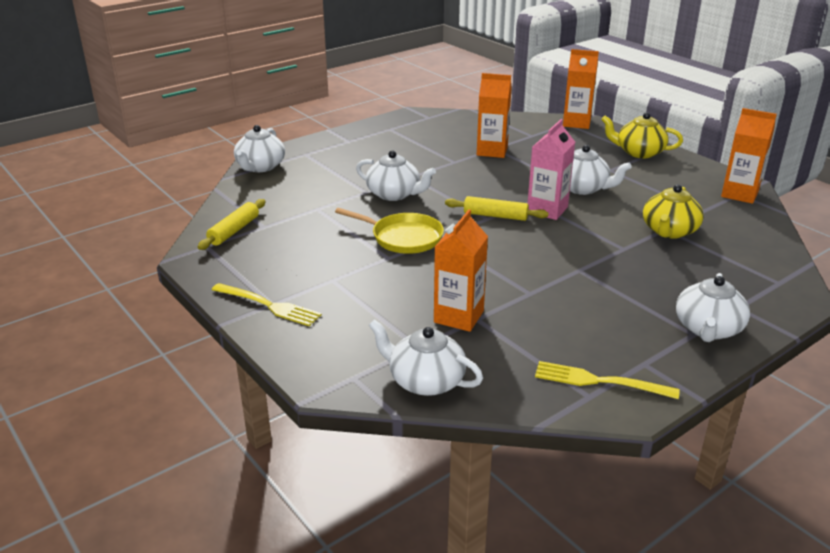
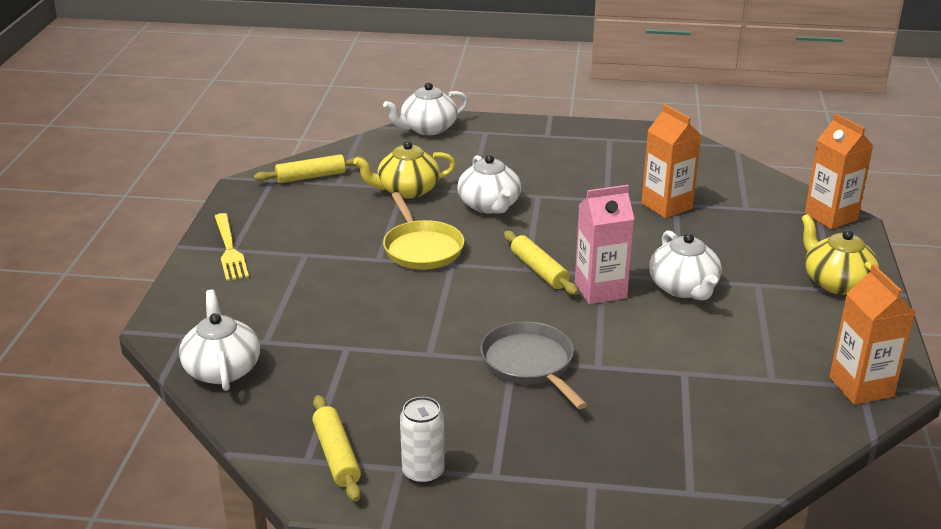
camera: 45 degrees right, 0 degrees up
(458, 317) = (336, 337): orange carton -> none
(591, 267) = (530, 364): none -> grey pan
(599, 381) = (336, 455): yellow fork -> yellow rolling pin
(659, 357) = (423, 472): none -> white can
(669, 231) = (683, 377): yellow teapot -> yellow teapot (407, 190)
(708, 329) = (517, 481): white teapot -> none

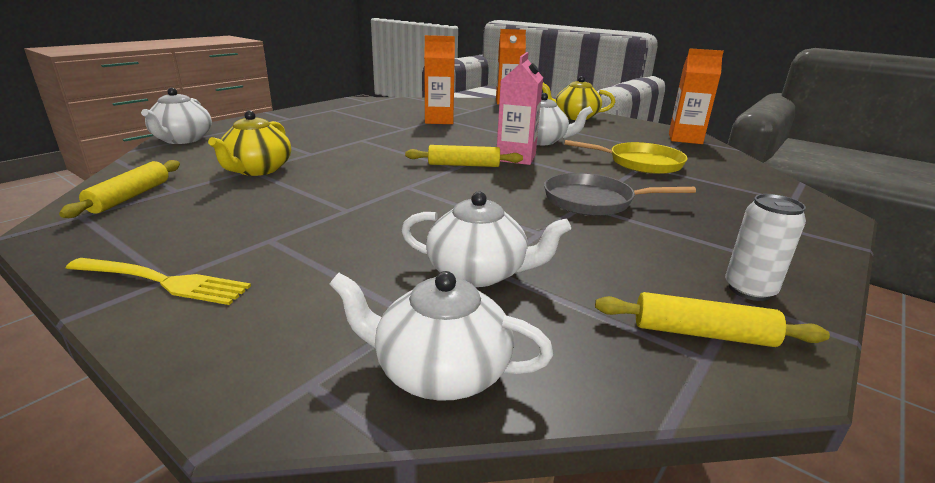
camera: 60 degrees left, 5 degrees down
(422, 248) = (362, 189): yellow pan -> yellow pan (640, 163)
(489, 205) = (344, 154): white teapot -> white teapot (478, 273)

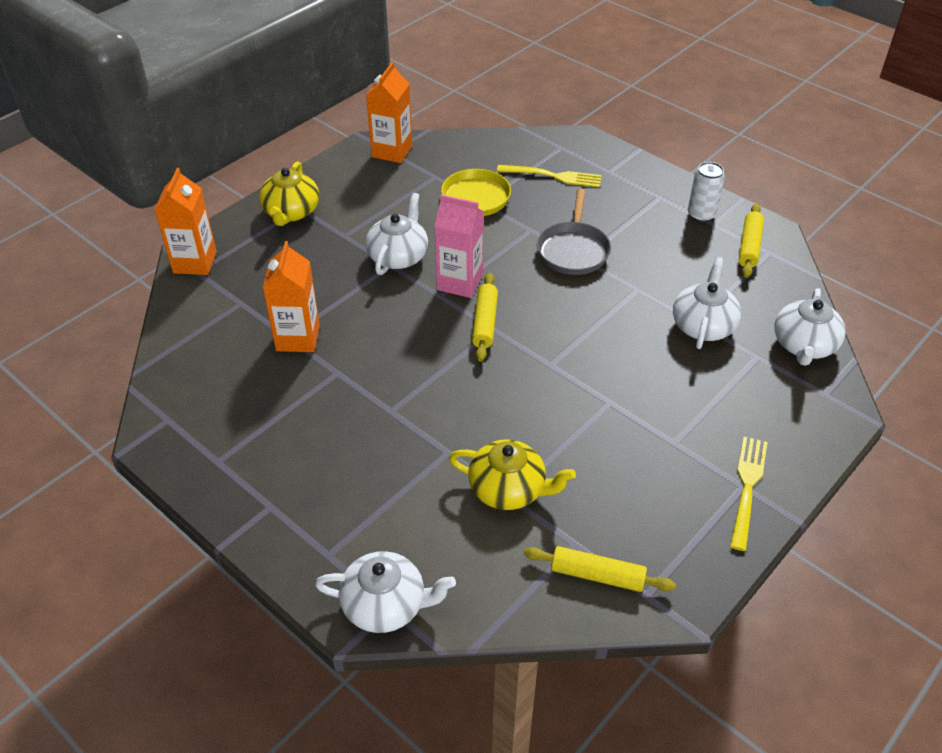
camera: 85 degrees left, 20 degrees up
(725, 195) = (553, 176): none -> yellow fork

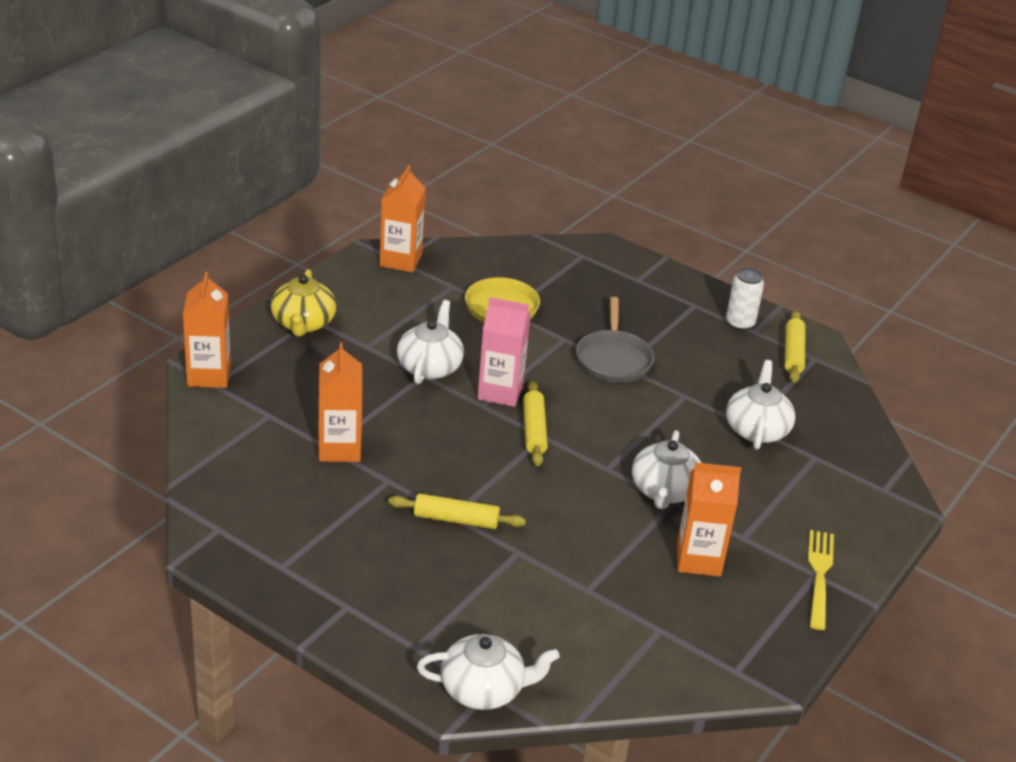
camera: 10 degrees left, 10 degrees down
(508, 489) = (586, 584): yellow teapot -> none
(553, 176) = (580, 285): yellow fork -> none
(597, 575) = (686, 656): yellow rolling pin -> yellow rolling pin (456, 519)
(625, 465) = (698, 559): none -> orange carton
(804, 345) = (858, 446): white teapot -> white teapot (664, 491)

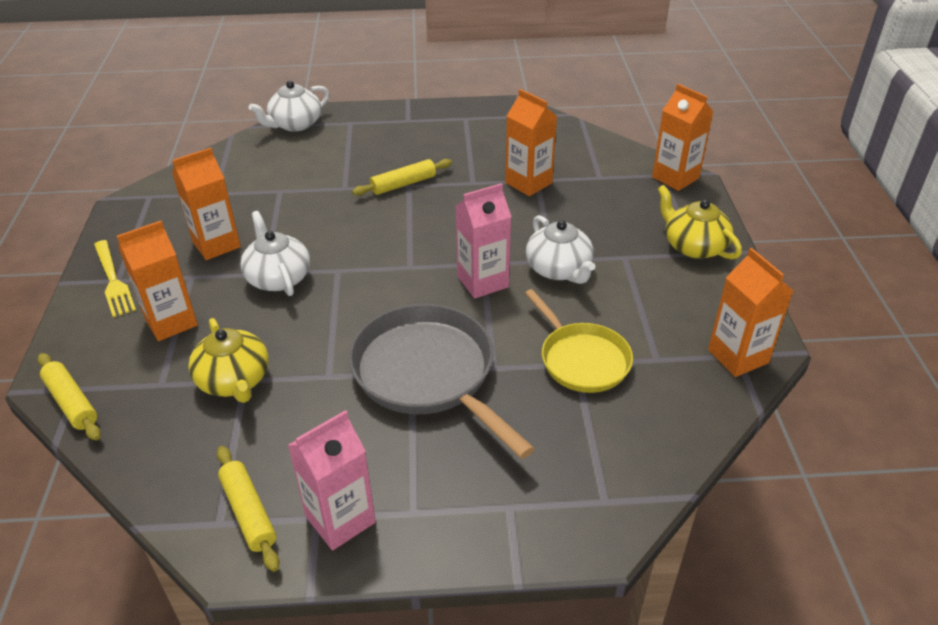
camera: 145 degrees right, 5 degrees up
(534, 430) = (422, 267): yellow rolling pin -> yellow rolling pin (71, 402)
(613, 359) = (428, 374): grey pan -> grey pan, size x1.57
(740, 323) = (340, 519): white can -> pink carton
(757, 429) = (234, 380): white teapot -> yellow teapot
(783, 502) = (171, 322): none -> orange carton

